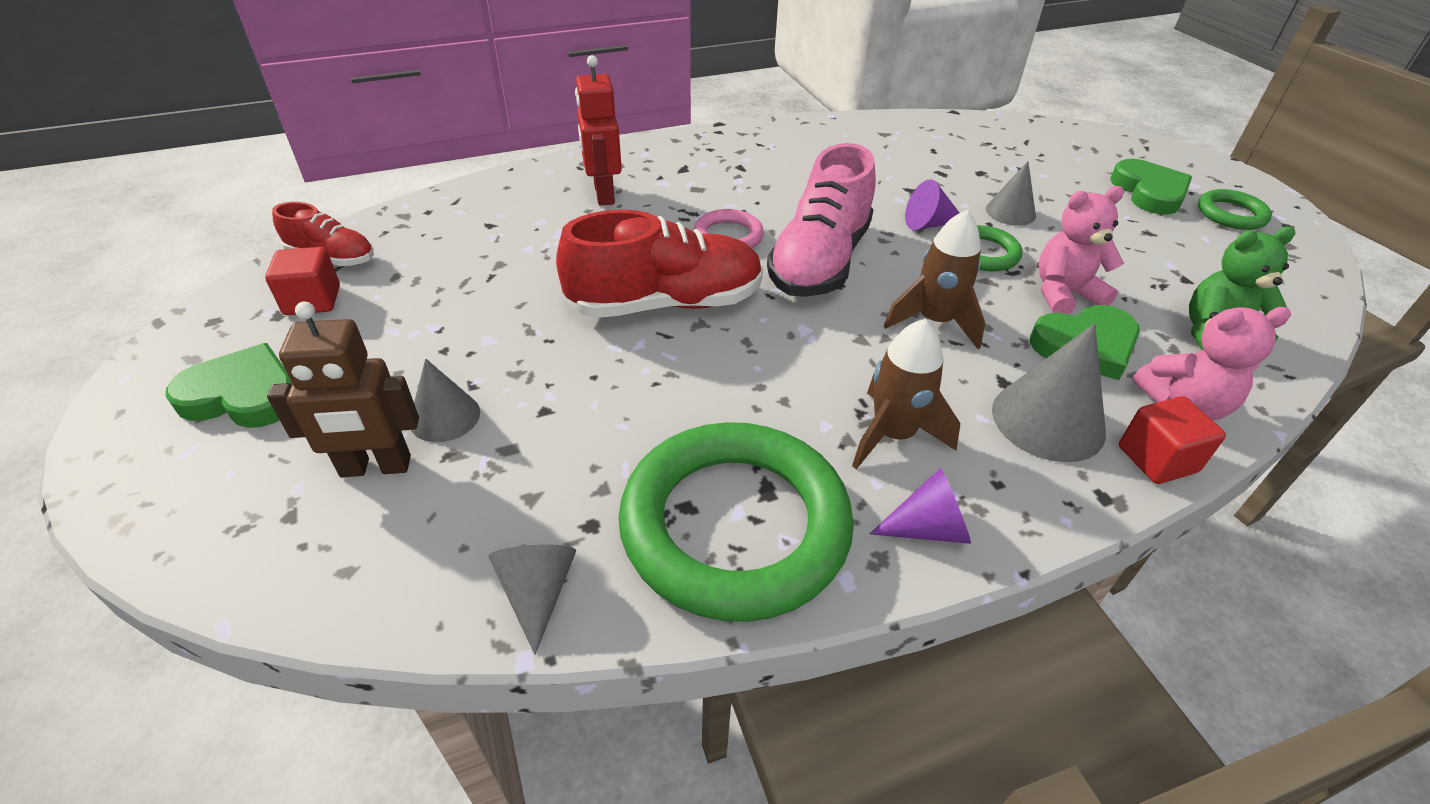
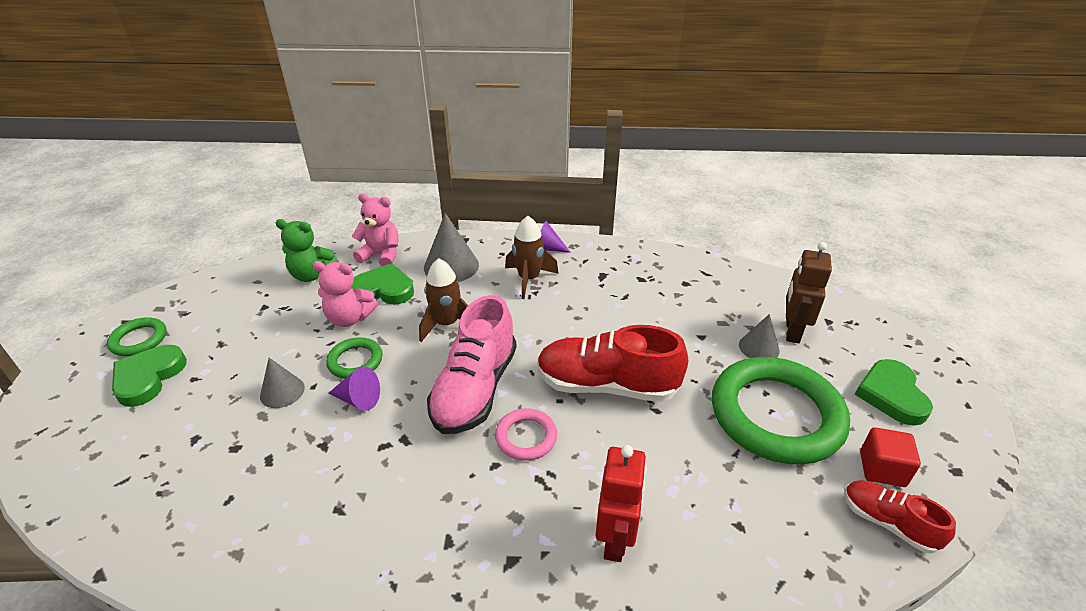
camera: 155 degrees left, 5 degrees down
(243, 395) = (891, 395): green heart -> green heart turned 60 degrees clockwise
(375, 467) = (792, 331): brown robot -> brown robot turned 90 degrees counterclockwise
(537, 593) = (711, 268): grey cone -> none
(735, 525) = (623, 268): green ring -> green ring (776, 415)
(819, 261) = (475, 389): pink shoe -> pink shoe turned 150 degrees clockwise
(1157, 459) = (426, 243): red cube -> none

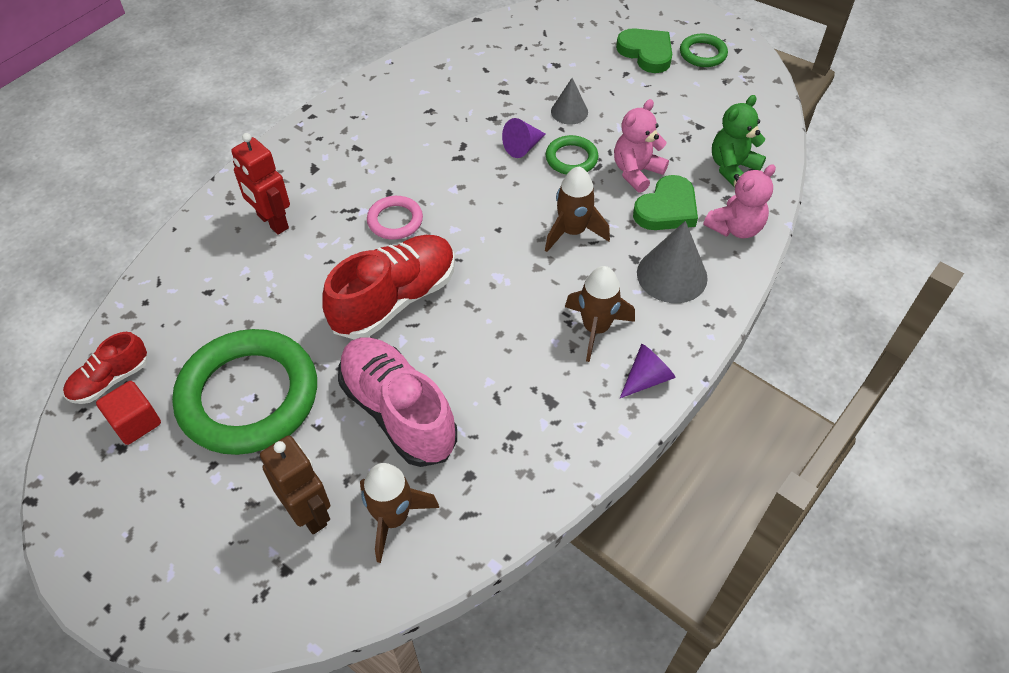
camera: 125 degrees right, 15 degrees up
(475, 389) = (472, 215): pink shoe -> pink shoe (398, 412)
(746, 297) = (393, 518): none -> brown rocket
(759, 347) = (321, 457): grey cone -> none
(888, 523) = (110, 380): red shoe -> red shoe turned 150 degrees clockwise
(891, 395) = (165, 516): green heart -> none

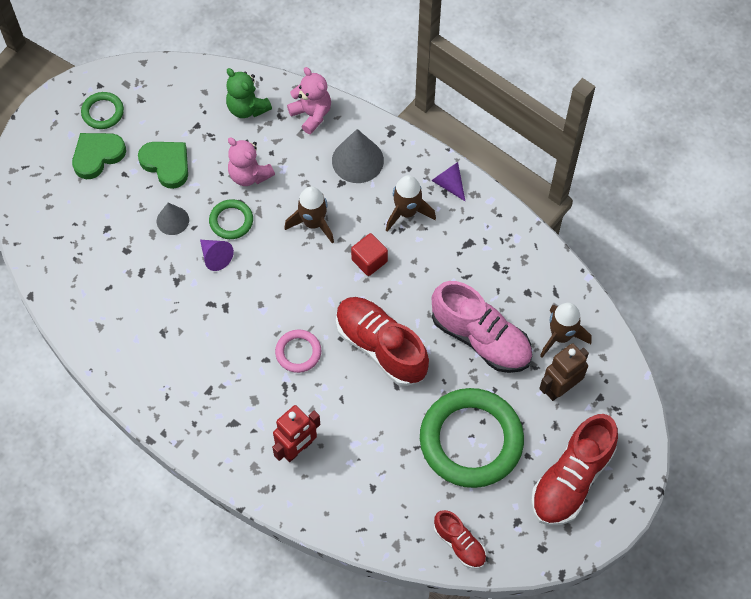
camera: 90 degrees left, 10 degrees up
(135, 422) = (496, 516): red cube -> red cube (369, 260)
(164, 521) = (571, 479): none -> red shoe
(398, 412) = (480, 338): pink shoe -> pink shoe turned 105 degrees counterclockwise
(667, 209) = (291, 157): green heart -> green heart (166, 164)

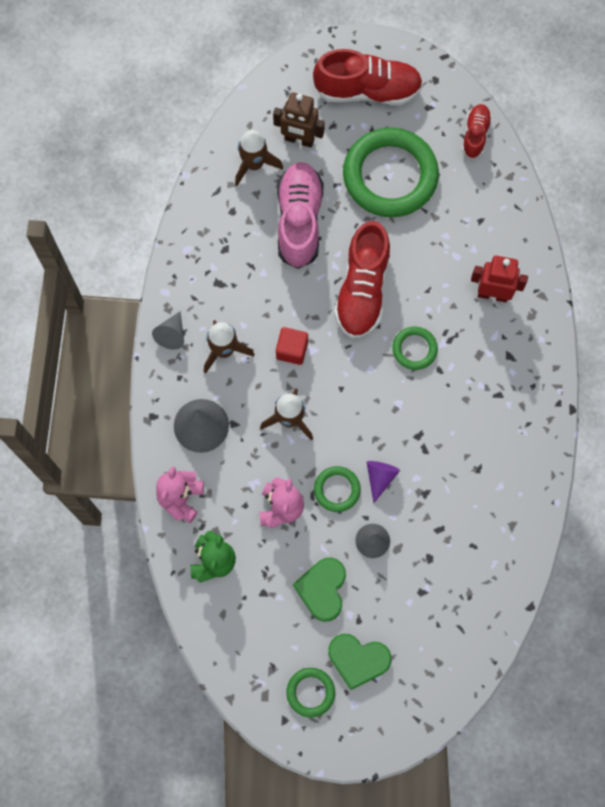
camera: 125 degrees left, 10 degrees up
(298, 352) = (414, 349): pink ring -> green ring
(449, 184) = (172, 334): purple cone -> grey cone

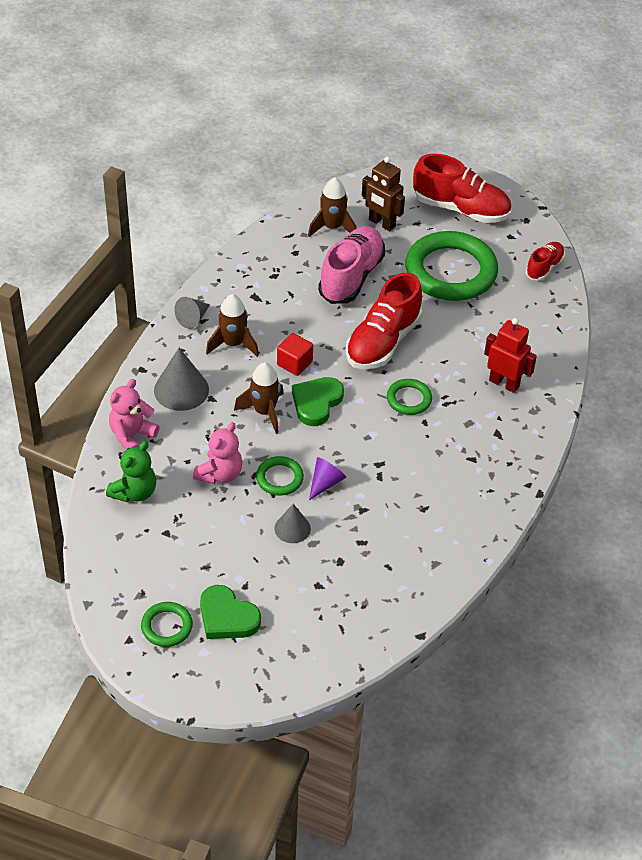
camera: 20 degrees right, 25 degrees down
(322, 589) = (224, 549): green heart -> green heart (316, 403)

